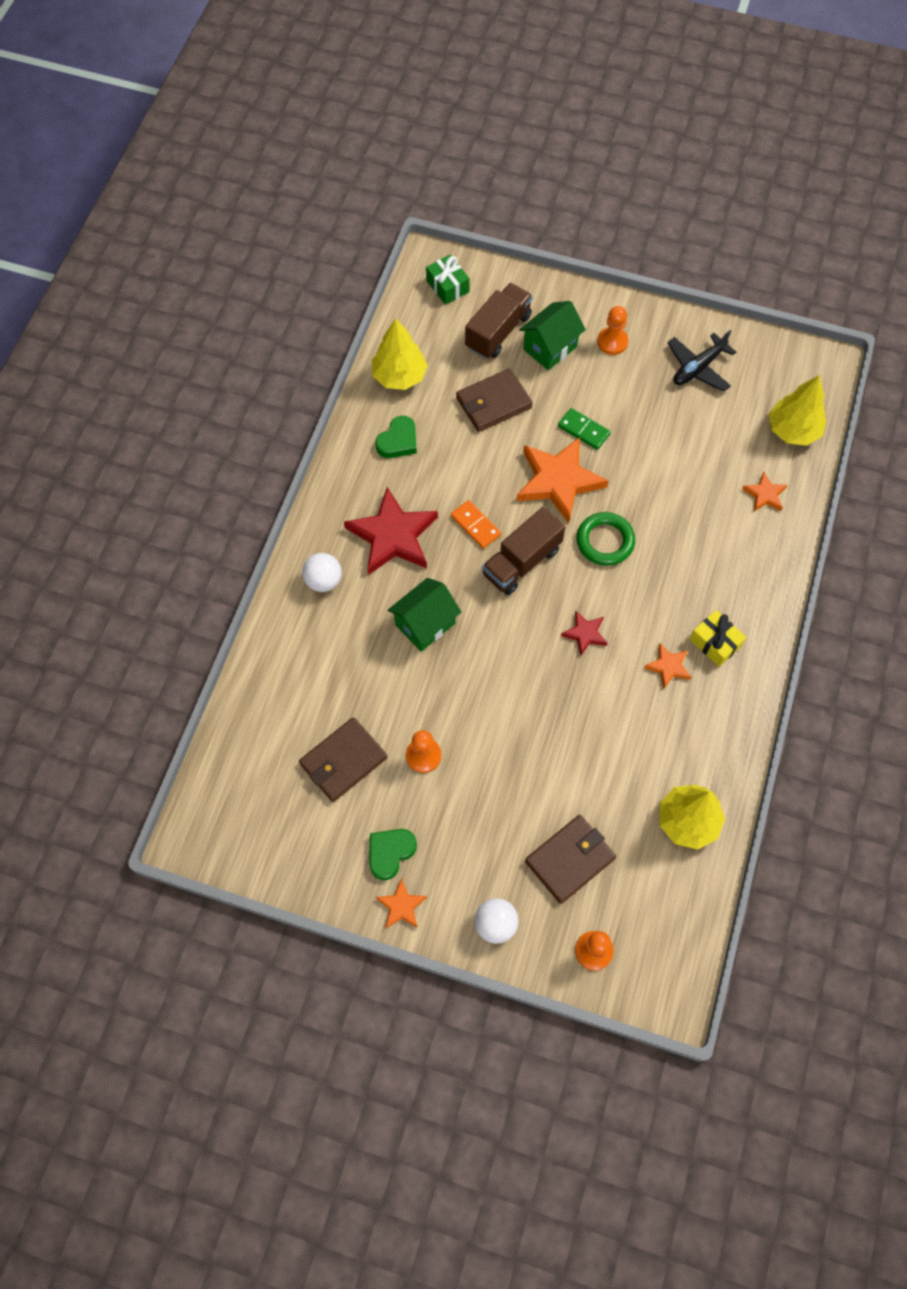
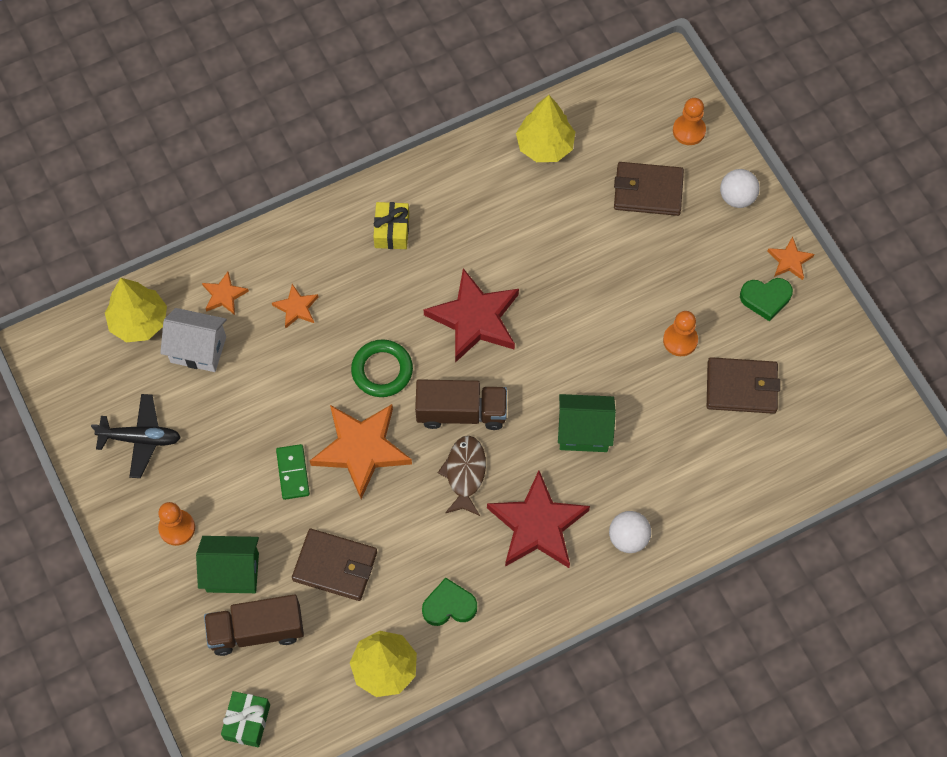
camera: 135 degrees left, 0 degrees up
(475, 525) = (465, 473): orange domino -> brown fish
(585, 634) = (474, 319): red star -> red star, size x2.08
(668, 667) = (443, 245): orange star -> orange star (296, 308)
(735, 447) = (198, 349): none -> white house

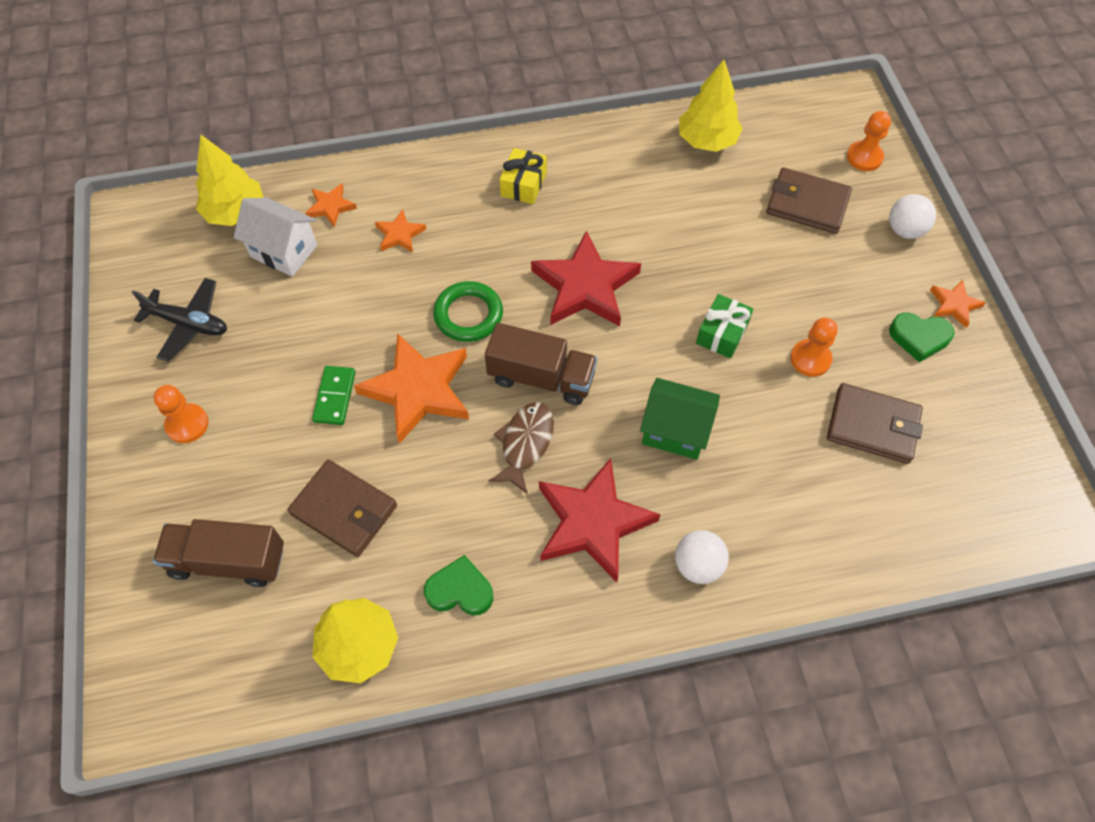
camera: 15 degrees right, 5 degrees down
(232, 572) = (227, 488): green house -> none
(247, 722) = (174, 667): green gift -> green gift (722, 333)

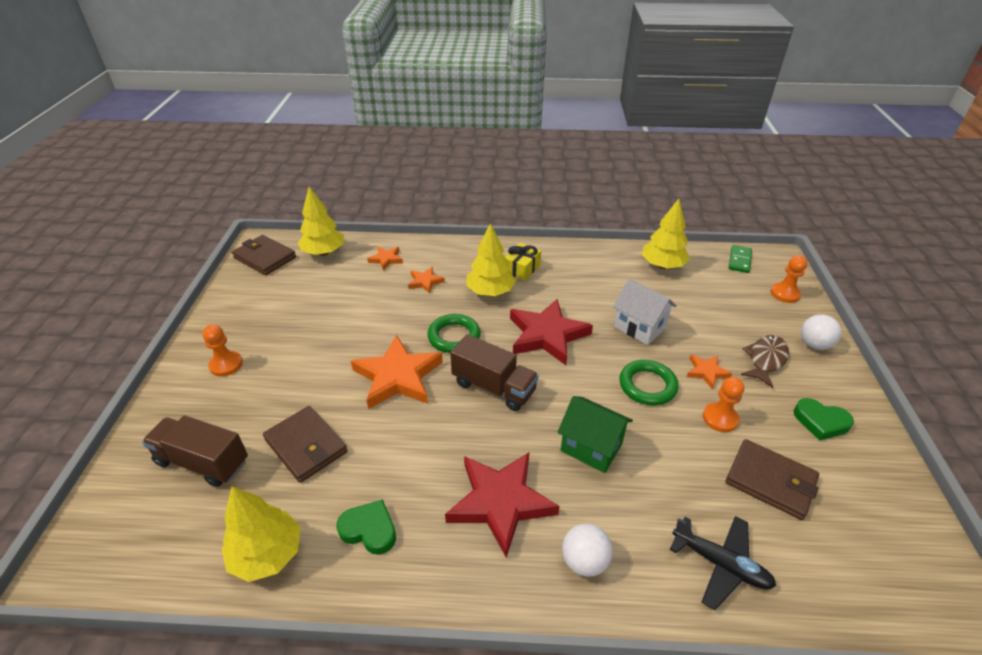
camera: 15 degrees right, 20 degrees down
(188, 324) = (261, 306): black plane -> black plane (720, 564)
(284, 251) = (344, 278): white house -> white house (639, 327)
(334, 397) = (336, 368): green domino -> green domino (739, 260)
(493, 233) = (490, 292): none -> yellow tree
(525, 444) = (465, 430): brown fish -> brown fish (765, 360)
(722, 333) = (647, 385): green gift -> green ring
(807, 204) = (734, 314): brown wallet -> brown wallet (265, 258)
(954, 305) = (854, 404): orange star -> orange star (706, 372)

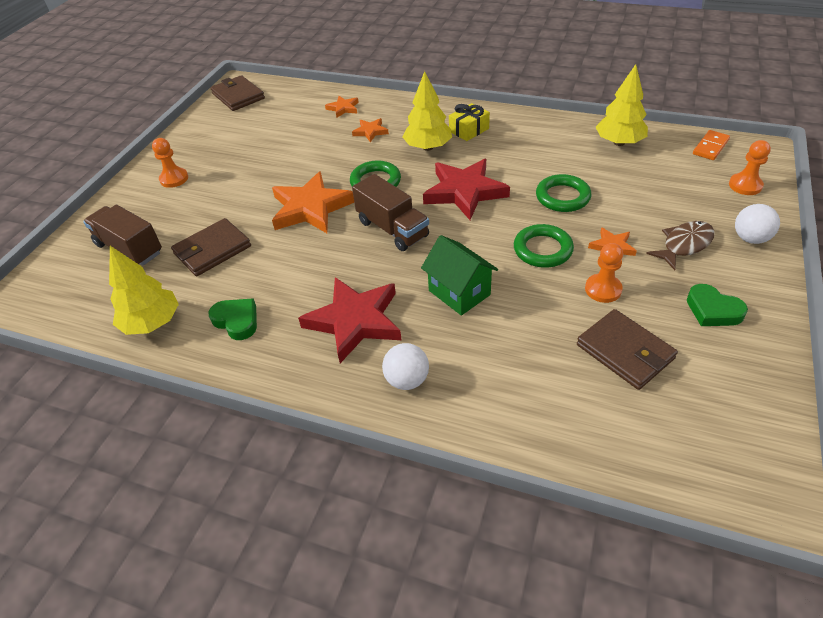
camera: 20 degrees right, 5 degrees up
(306, 446) = (212, 250): brown wallet -> brown wallet turned 75 degrees clockwise
(324, 252) = (290, 96): yellow tree -> none
(639, 327) = (562, 197): white house -> green ring
(720, 564) = (534, 408): black plane -> none
(739, 260) = (710, 147): green domino -> orange domino

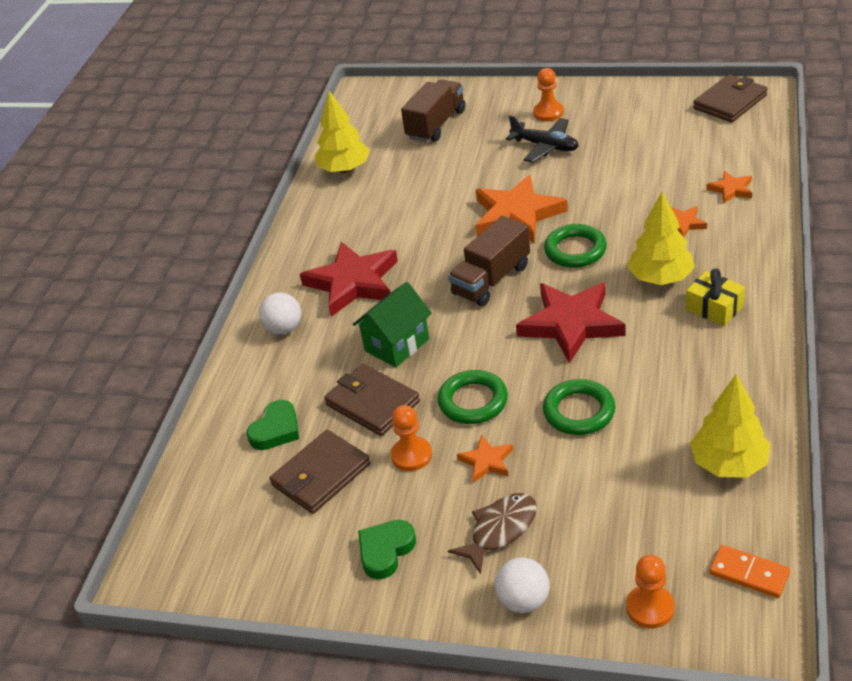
camera: 85 degrees right, 5 degrees down
(212, 250) = (440, 172): brown wallet -> brown wallet (372, 403)
(223, 185) = (545, 146): none -> black plane
(237, 321) = (349, 213): green heart -> green heart (276, 430)
(684, 245) = (500, 530): brown fish -> brown fish turned 90 degrees counterclockwise

